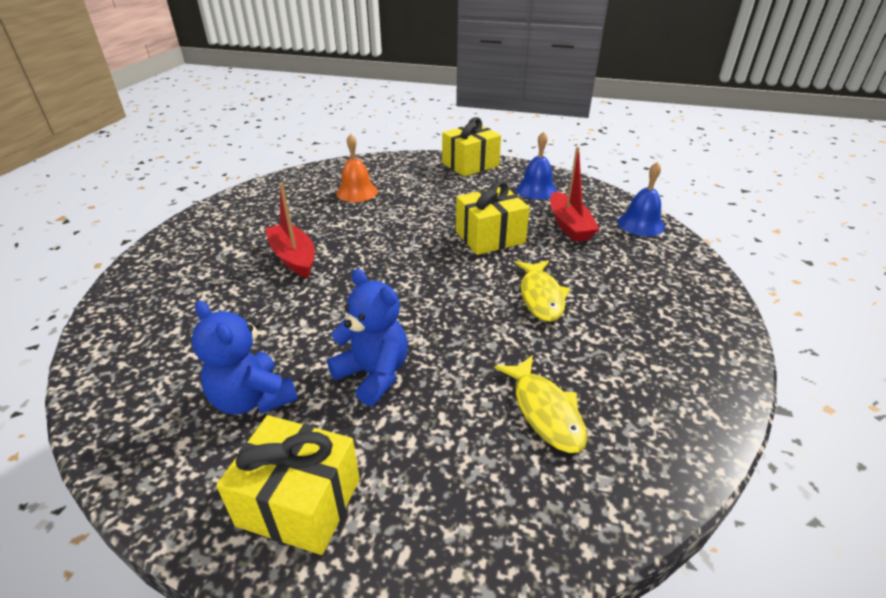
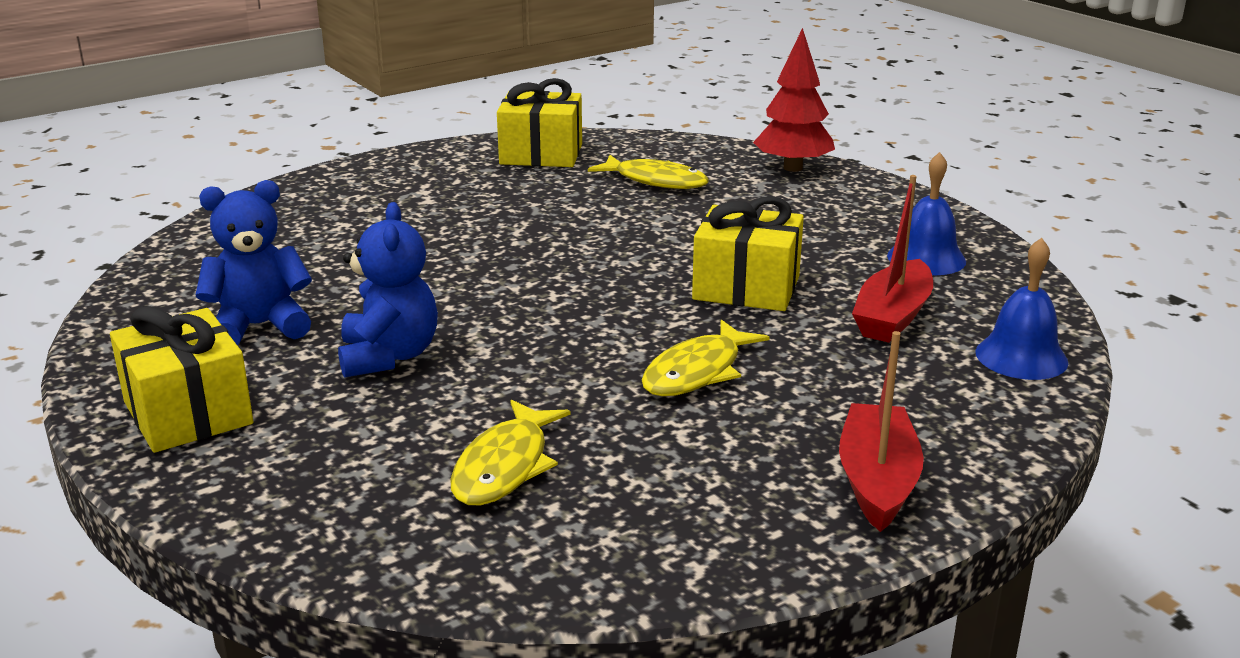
camera: 40 degrees right, 10 degrees down
(253, 399) = (259, 326): blue teddy bear -> blue teddy bear turned 75 degrees clockwise
(293, 258) = (474, 224): red boat -> red boat (877, 481)
(357, 192) = (655, 181): orange bell -> yellow fish
(412, 162) = (793, 168): none -> red tree
(470, 164) = (878, 196): yellow gift -> yellow gift (541, 154)

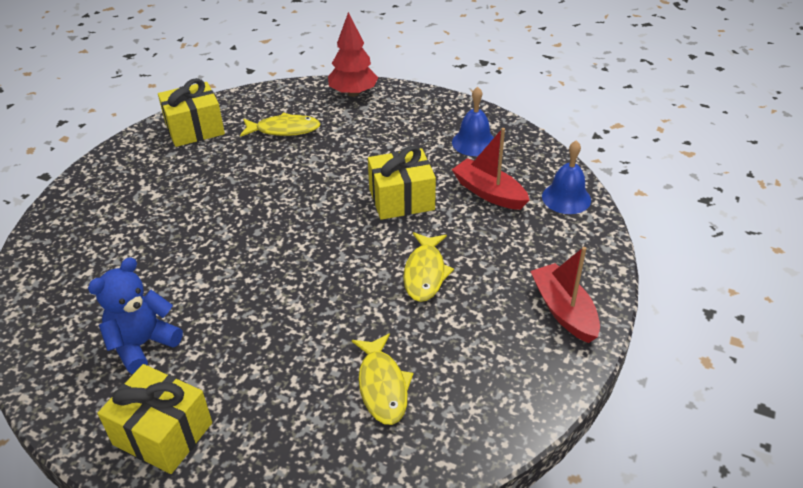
camera: 30 degrees left, 15 degrees up
(389, 356) = (247, 334): blue teddy bear -> none
(892, 316) = (489, 193): red boat -> red boat turned 135 degrees clockwise

